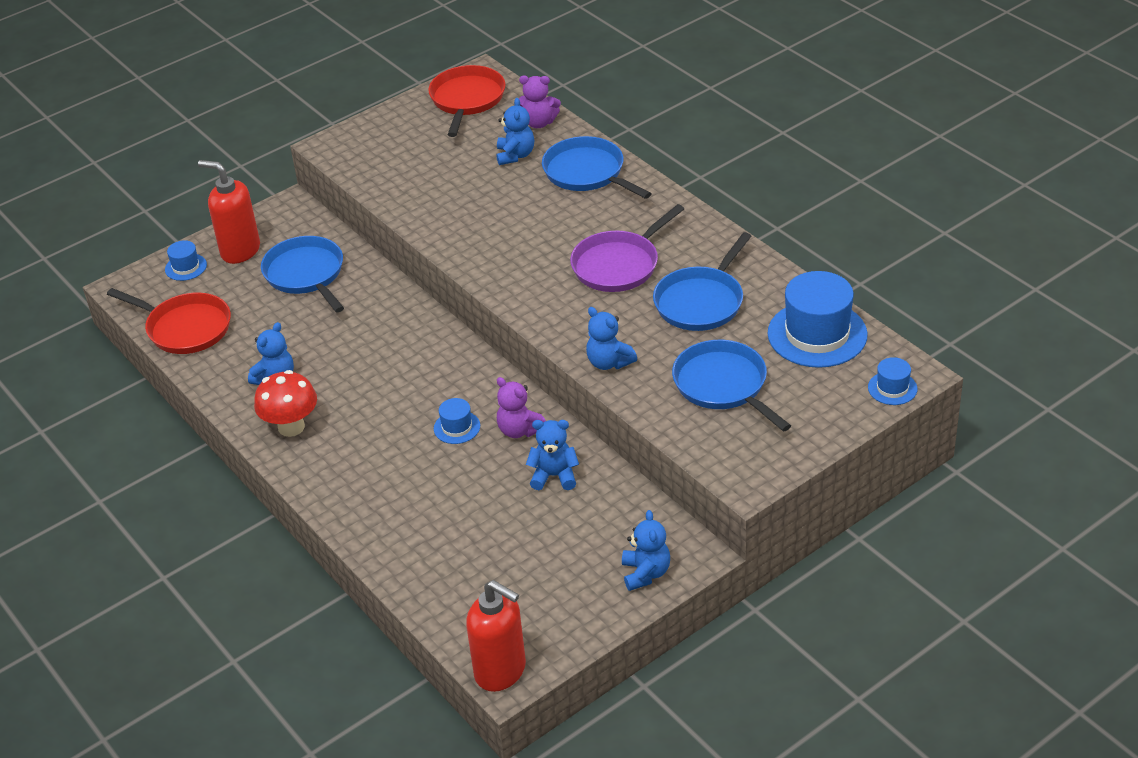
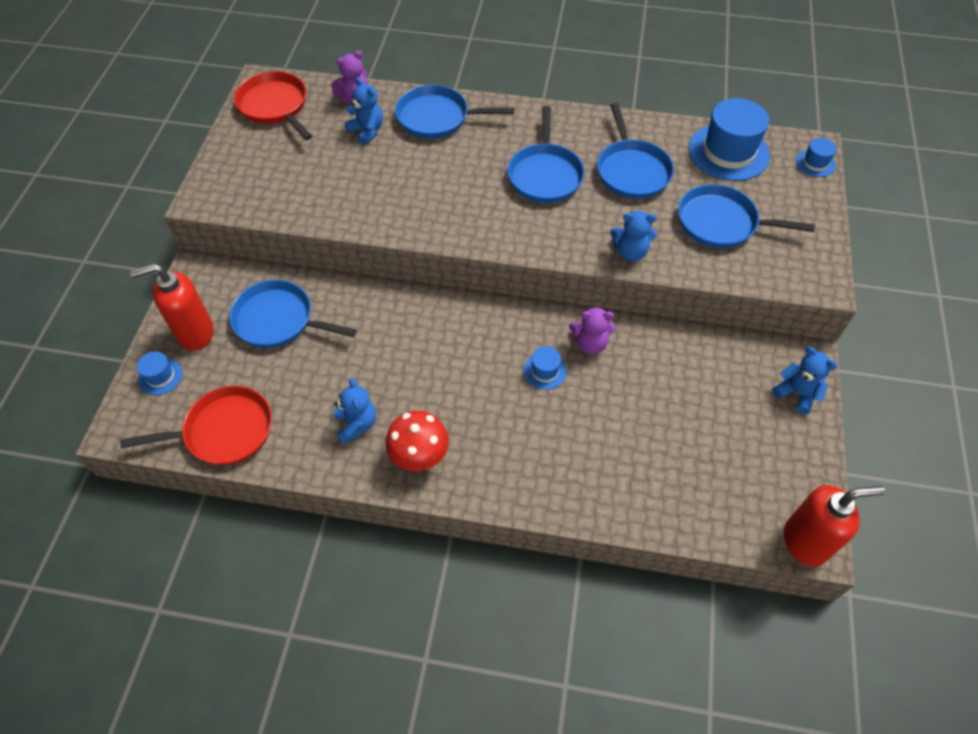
camera: 45 degrees left, 15 degrees up
(554, 476) = (654, 363): blue teddy bear -> none
(618, 265) = (545, 175): purple pan -> blue pan

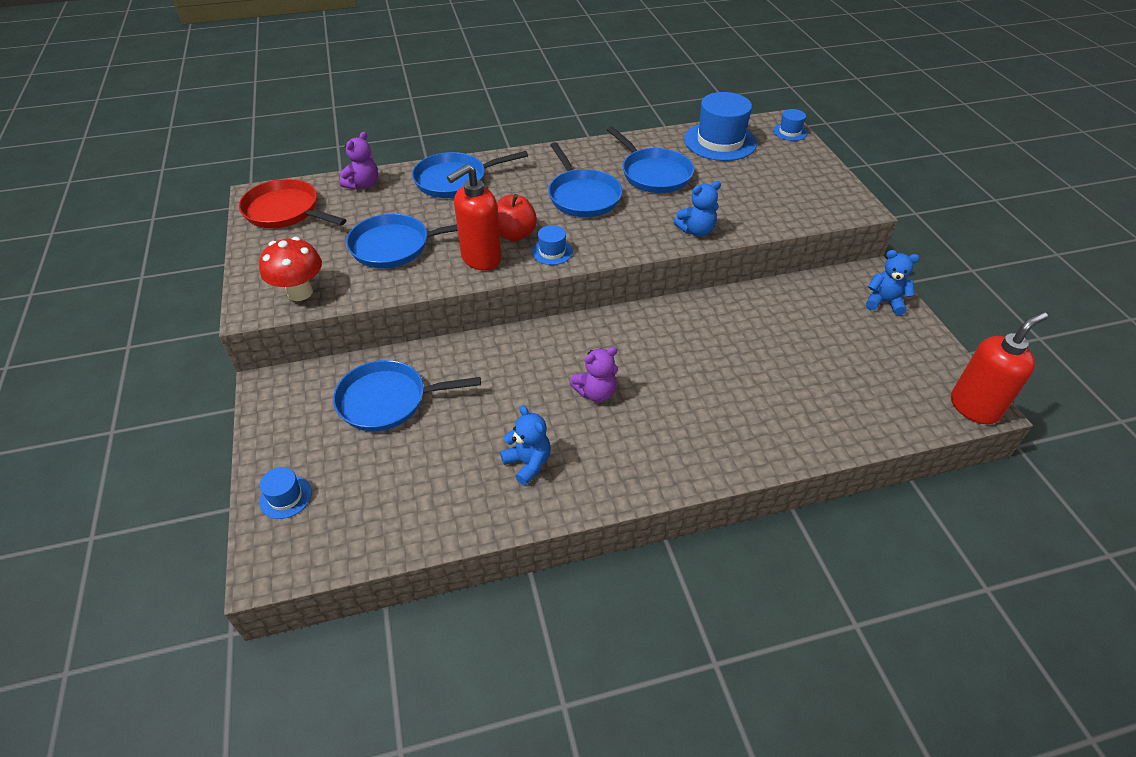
camera: 25 degrees left, 10 degrees down
(195, 333) = (302, 443): red soap dispenser -> red soap dispenser (480, 259)
(224, 431) = (391, 522): red pan -> none
(367, 131) = (394, 207): blue teddy bear -> none
(419, 457) = (609, 468): red mushroom -> red mushroom (300, 292)
(455, 197) = (514, 234): none -> red apple
(544, 371) = (673, 356): blue hat -> blue hat (552, 252)
(590, 343) = (696, 321): purple teddy bear -> purple teddy bear (596, 393)
(721, 223) = (752, 190): blue pan -> blue pan (394, 246)

